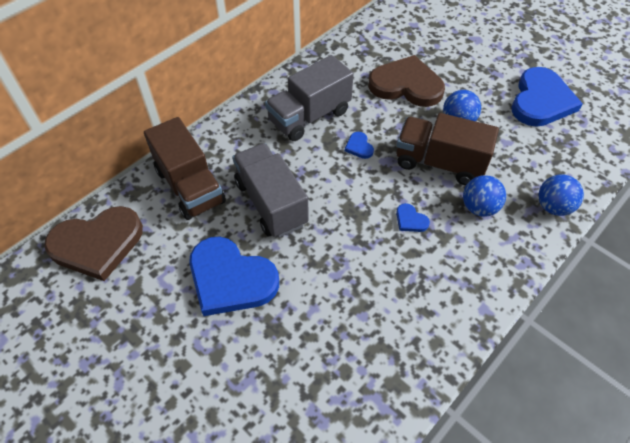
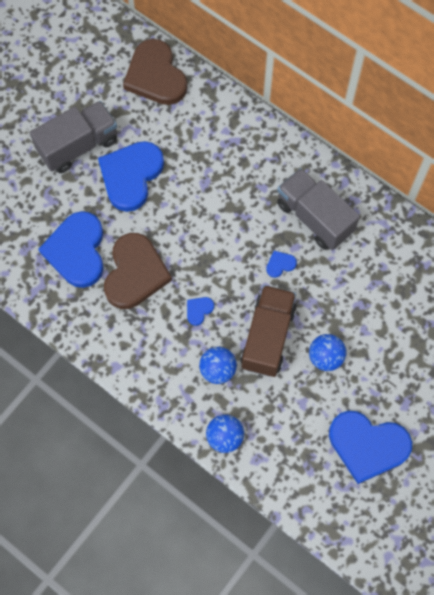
camera: 85 degrees right, 15 degrees up
(190, 186) = (219, 130): brown truck -> none
(271, 203) = (207, 196): grey truck -> grey truck (78, 146)
(328, 348) = (77, 251): none -> blue heart
(406, 85) = (372, 307): brown heart -> brown heart (135, 273)

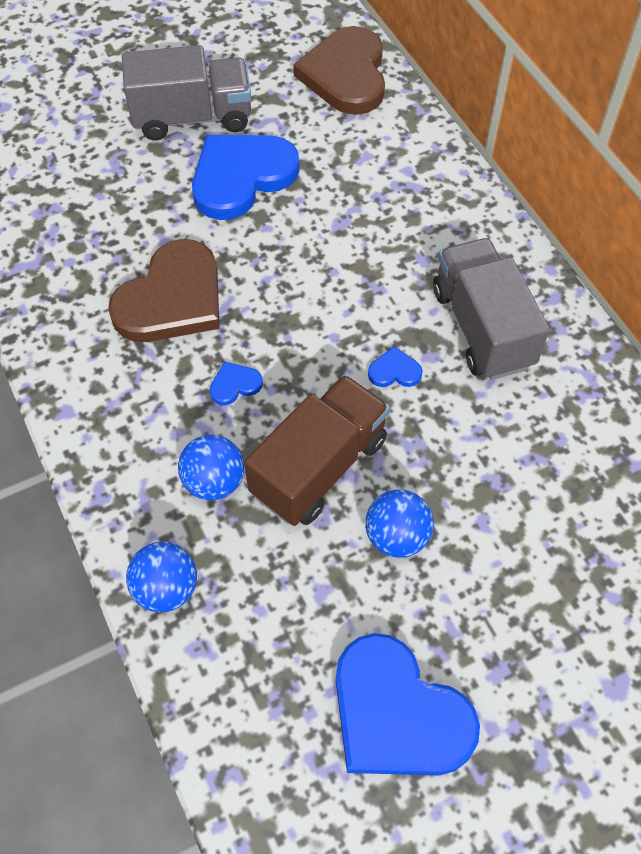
camera: 25 degrees right, 10 degrees down
(77, 251) = (109, 240): blue heart -> none

